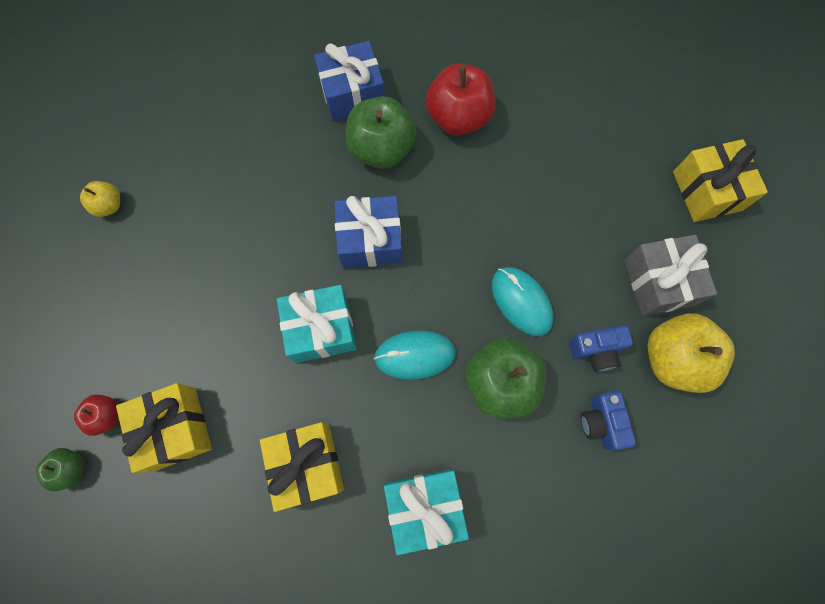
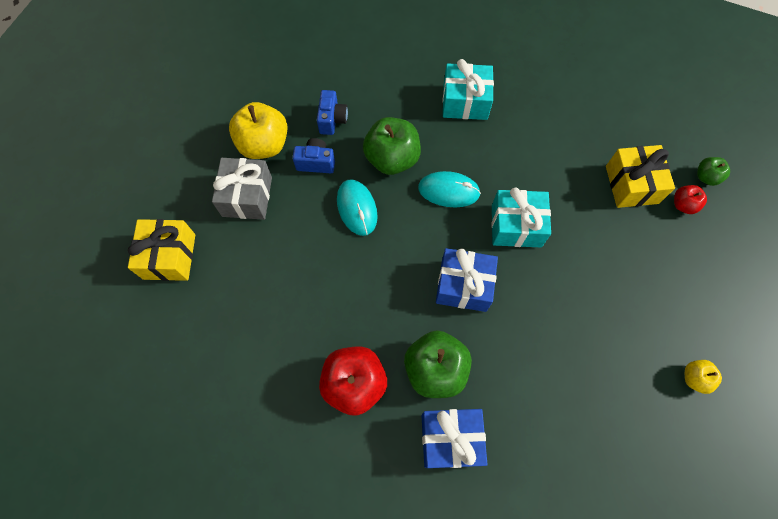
camera: 165 degrees left, 5 degrees down
(307, 464) = (539, 142): yellow gift -> none

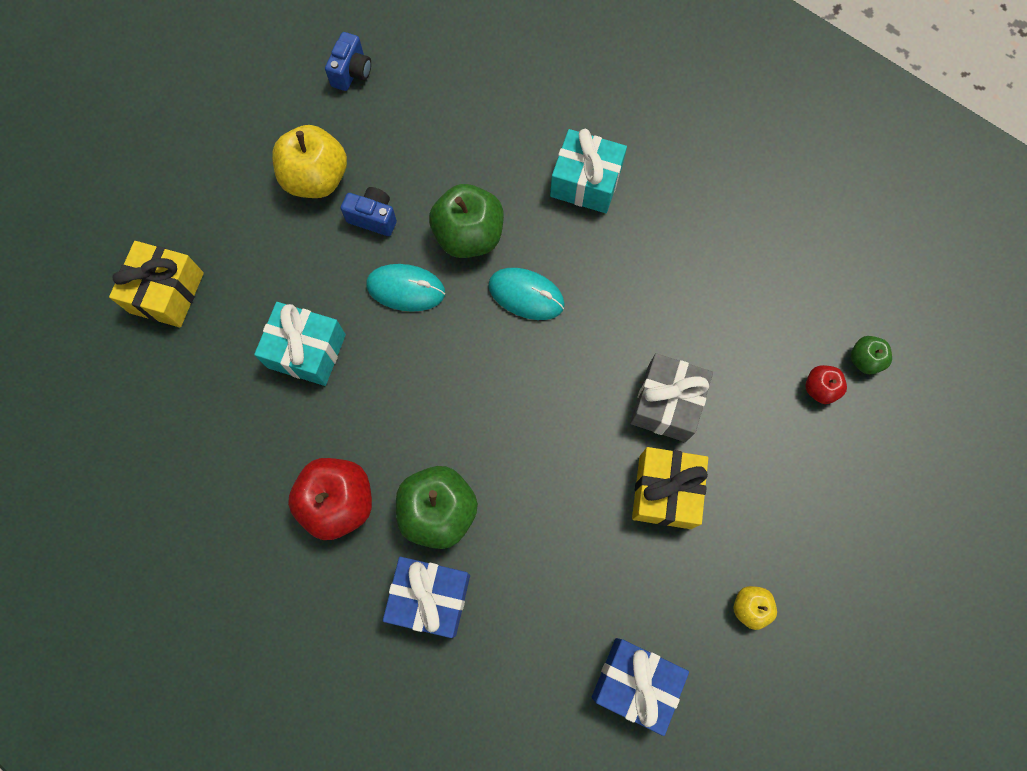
camera: 15 degrees right, 5 degrees up
(247, 196) = (278, 240): grey gift -> grey gift (666, 403)
(332, 120) = (410, 166): blue camera -> blue camera (352, 72)
(357, 208) = (406, 289): turquoise mouse -> turquoise mouse turned 75 degrees counterclockwise
(463, 285) = (505, 419): blue gift -> blue gift (635, 682)
(516, 226) = (595, 361): turquoise gift -> turquoise gift (306, 351)
(632, 184) = (762, 345): yellow gift -> yellow gift (665, 492)

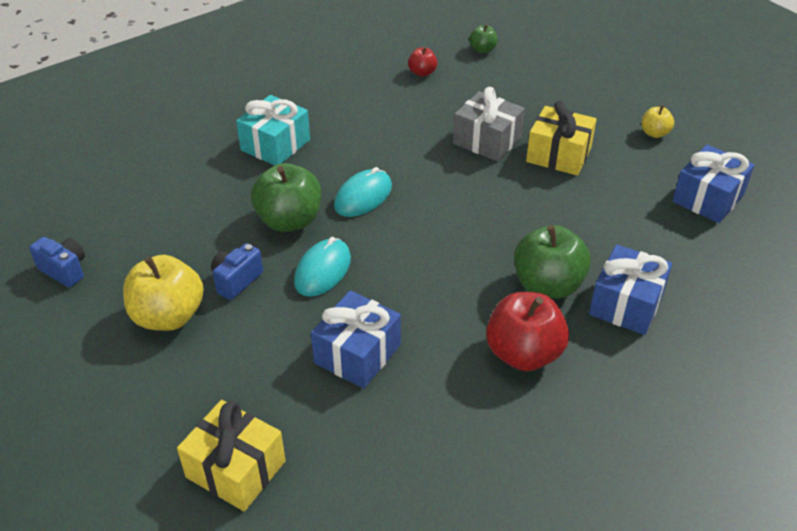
camera: 75 degrees left, 30 degrees down
(306, 351) = (357, 354): turquoise gift -> blue gift
(819, 388) = (497, 71): red apple -> red apple (422, 73)

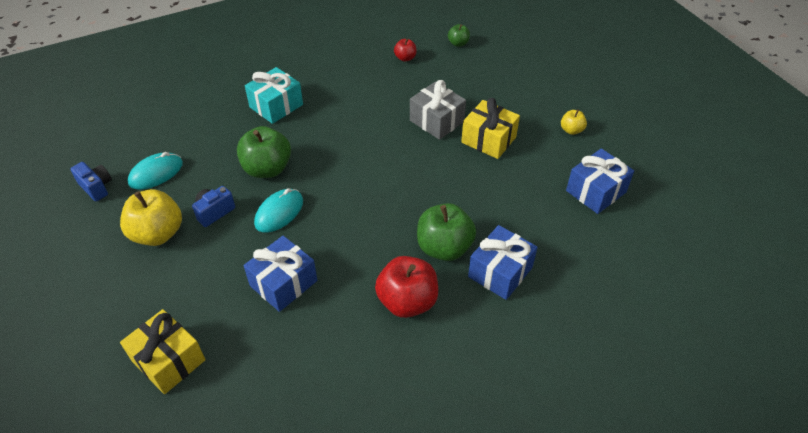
camera: 10 degrees right, 5 degrees up
(363, 196) = (328, 156): turquoise mouse -> turquoise mouse (156, 173)

